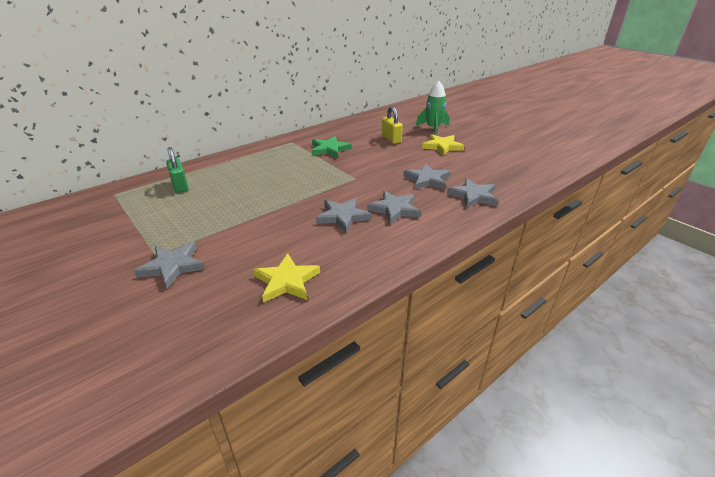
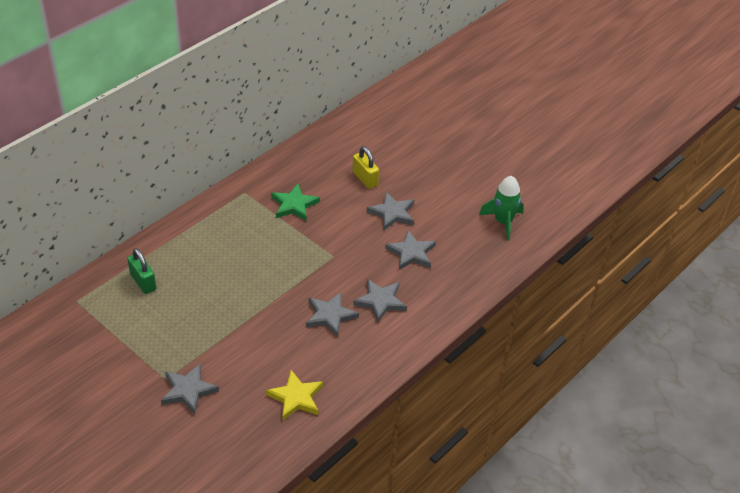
camera: 10 degrees left, 10 degrees up
(433, 129) = (415, 153): green rocket -> green rocket (503, 222)
(442, 146) = (426, 190): yellow star -> none
(473, 196) = (459, 276): grey star -> grey star (392, 213)

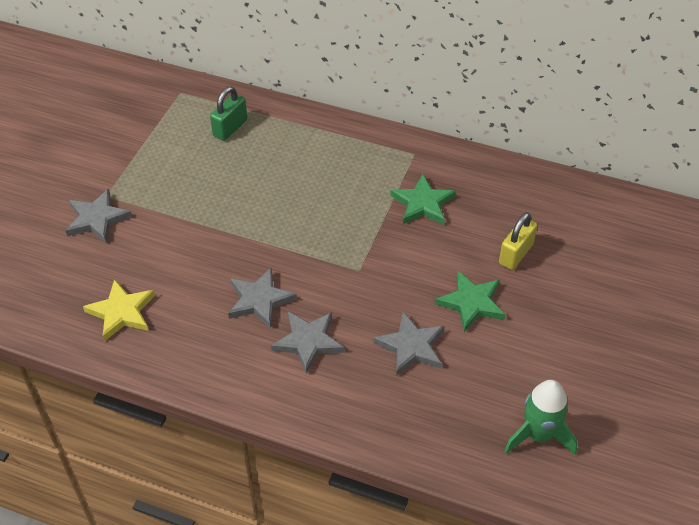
camera: 70 degrees right, 5 degrees up
(392, 213) = (471, 303): grey star -> green star

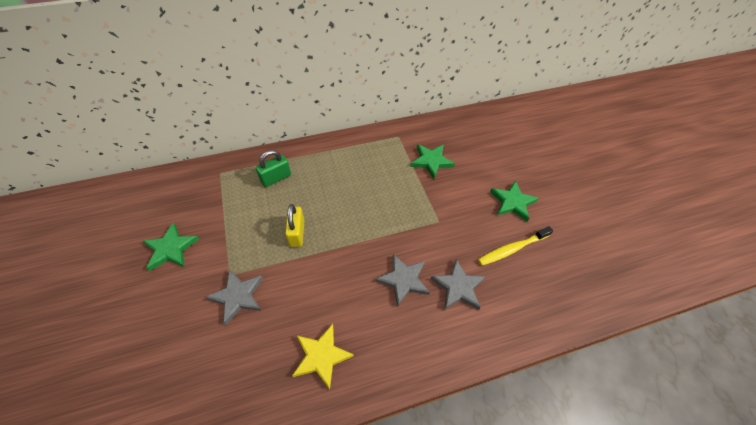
camera: 40 degrees left, 5 degrees up
(77, 143) = (171, 249): none -> green star
(230, 128) = (276, 178): green padlock -> green padlock turned 60 degrees clockwise
(411, 346) = (512, 249): grey star -> yellow toothbrush
(515, 254) = (503, 162): yellow padlock -> yellow padlock (297, 233)
(538, 435) = (620, 255): green rocket -> none

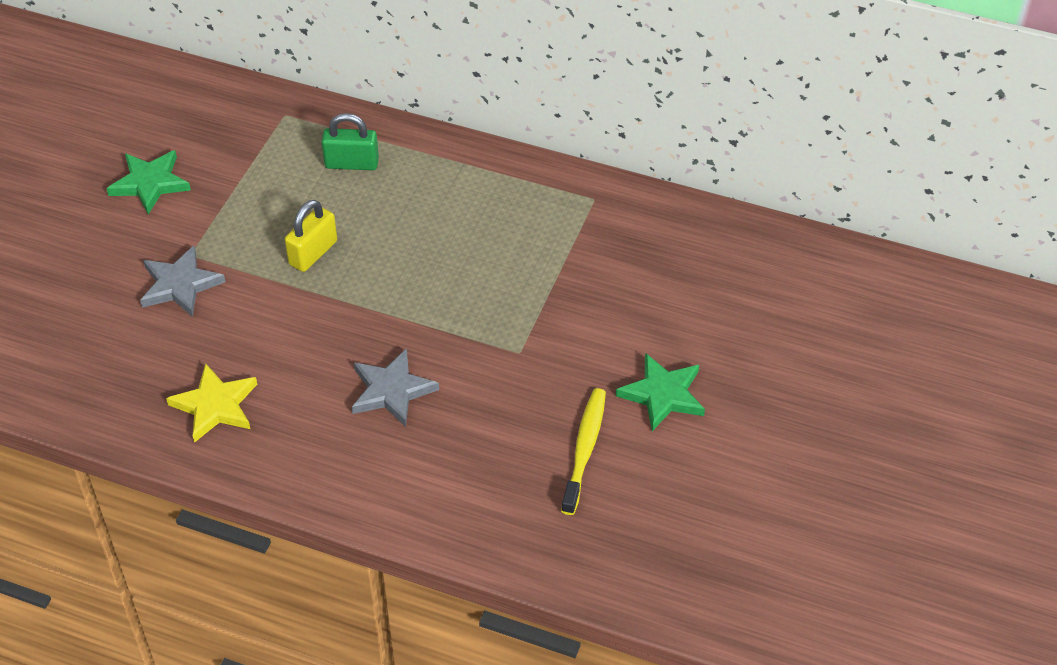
camera: 40 degrees right, 5 degrees down
(431, 161) = (603, 265): green star -> none
(458, 287) = (453, 443): grey star -> none
(512, 249) = (584, 449): yellow toothbrush -> yellow toothbrush turned 90 degrees clockwise

